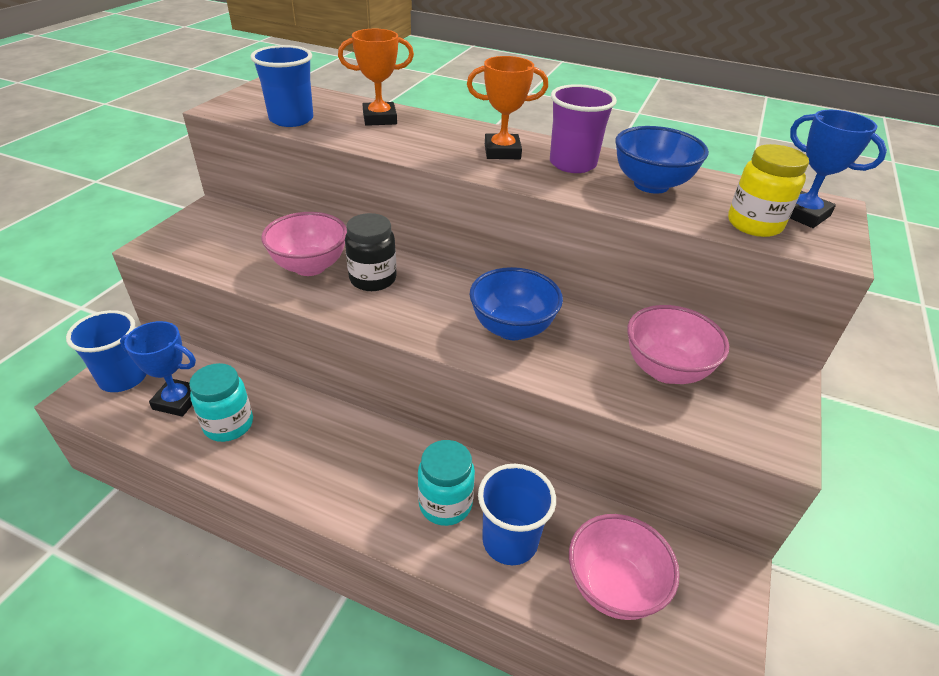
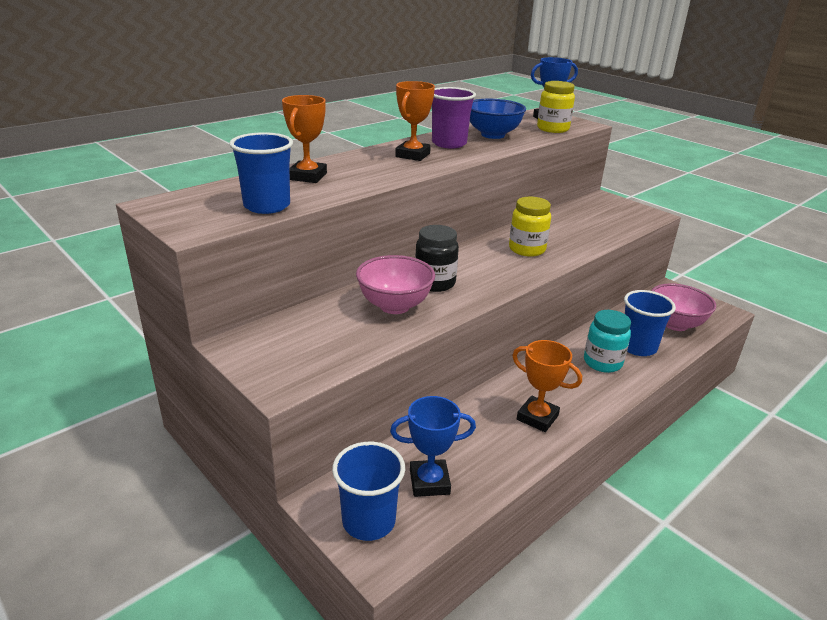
camera: 65 degrees left, 10 degrees down
(177, 401) = (429, 482): blue trophy -> blue trophy turned 45 degrees clockwise
(228, 425) = (479, 452): turquoise jar -> none
(301, 459) = (537, 417): none -> orange trophy
(512, 328) = (527, 249): blue bowl -> yellow jar
(665, 370) = (587, 220): pink bowl -> none

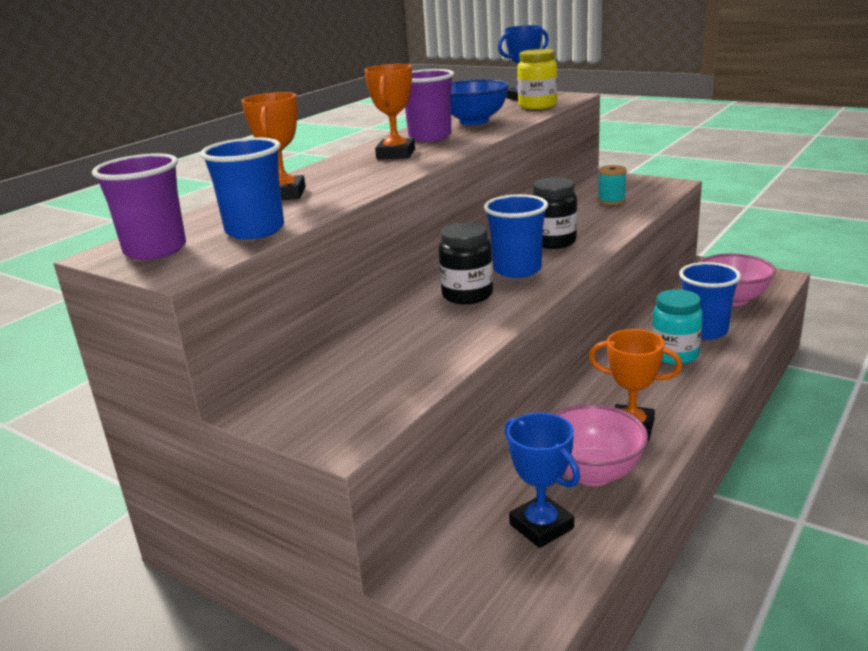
camera: 10 degrees left, 5 degrees down
(188, 208) = (155, 250): none -> purple cup
(368, 521) = (489, 588): blue cup -> blue cup (517, 270)
(394, 306) = (433, 327): pink bowl -> pink bowl (593, 473)
(429, 482) = (541, 526): blue trophy -> blue trophy turned 75 degrees clockwise
(527, 249) = (553, 242): yellow jar -> black jar
(594, 221) = (611, 201): none -> turquoise spool

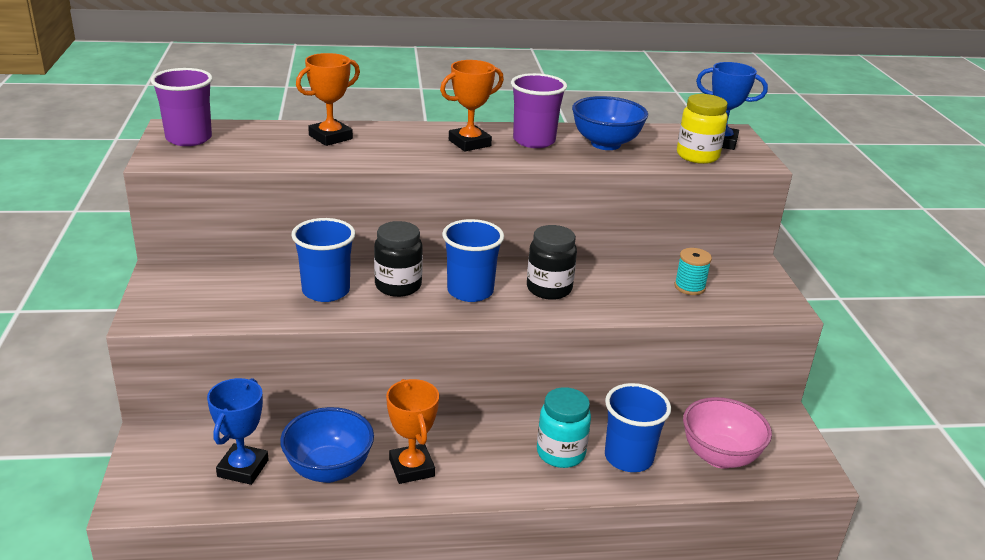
camera: 45 degrees right, 5 degrees up
(255, 230) = (248, 155): blue cup -> blue cup (326, 291)
(593, 473) = (329, 470): pink bowl -> blue bowl

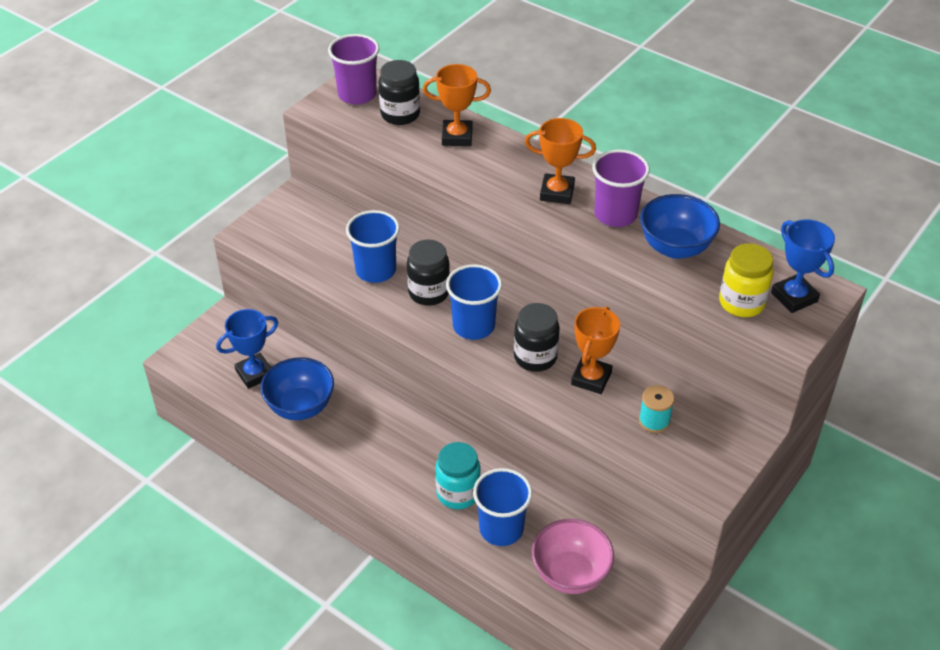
camera: 45 degrees right, 15 degrees up
(254, 139) = (400, 114): none -> black jar
(411, 468) = (350, 439): orange trophy -> orange trophy (591, 378)

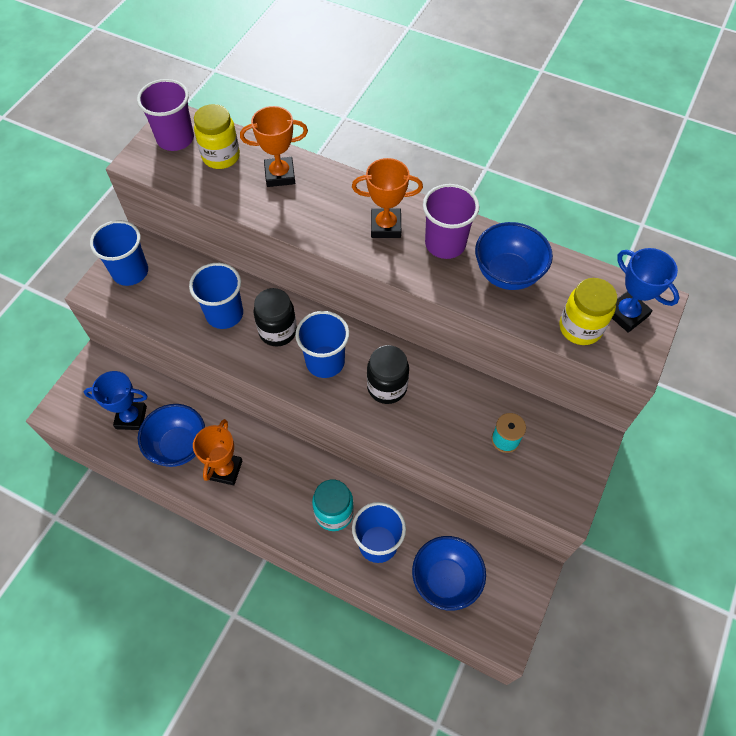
camera: 10 degrees left, 15 degrees up
(254, 374) = (131, 417): blue trophy -> blue trophy turned 45 degrees clockwise
(285, 221) = (130, 272): none -> blue cup
(400, 114) = (221, 156): black jar -> yellow jar
(570, 574) = (445, 580): pink bowl -> blue bowl
(591, 378) = (441, 402): orange trophy -> orange trophy (225, 470)

